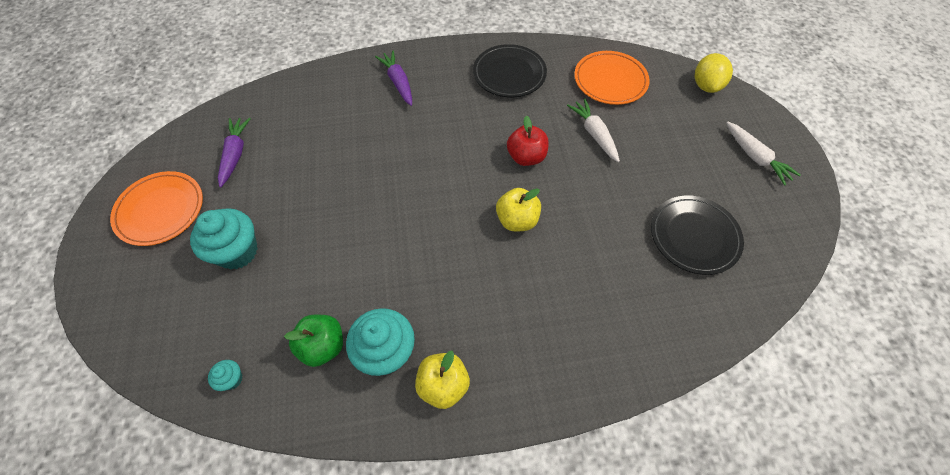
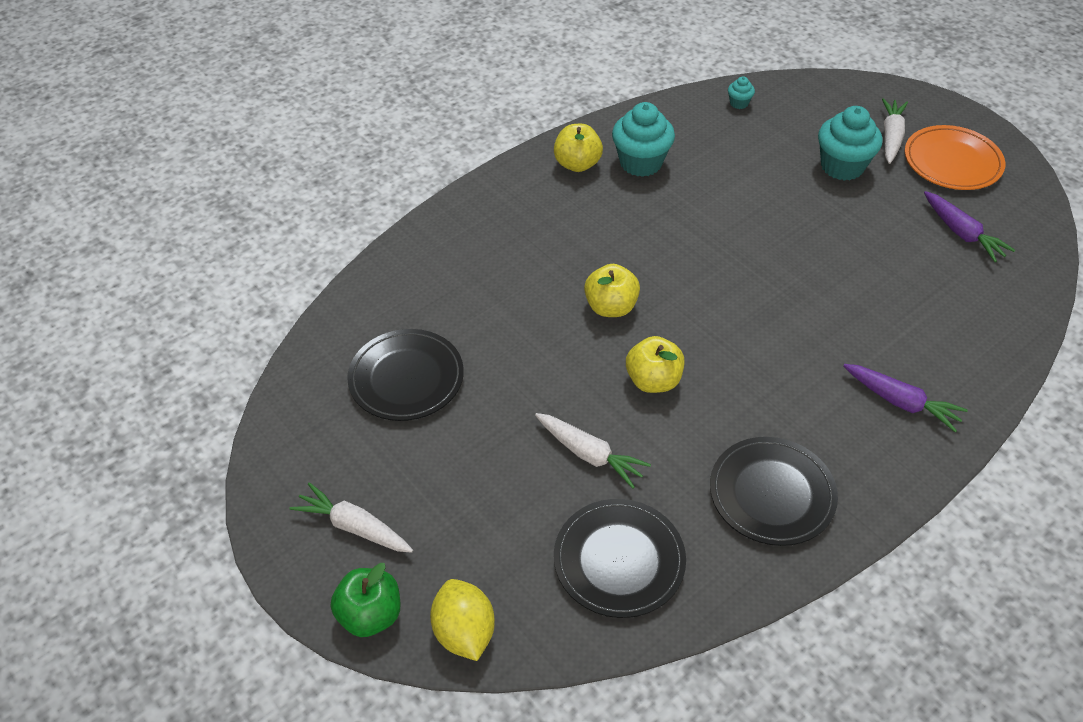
camera: 150 degrees right, 10 degrees down
(166, 259) = (891, 137): none -> white carrot
(323, 346) = (694, 145): green apple -> green apple (370, 615)
(526, 157) = (653, 380): red apple -> yellow apple
(610, 81) = (619, 561): orange plate -> black plate

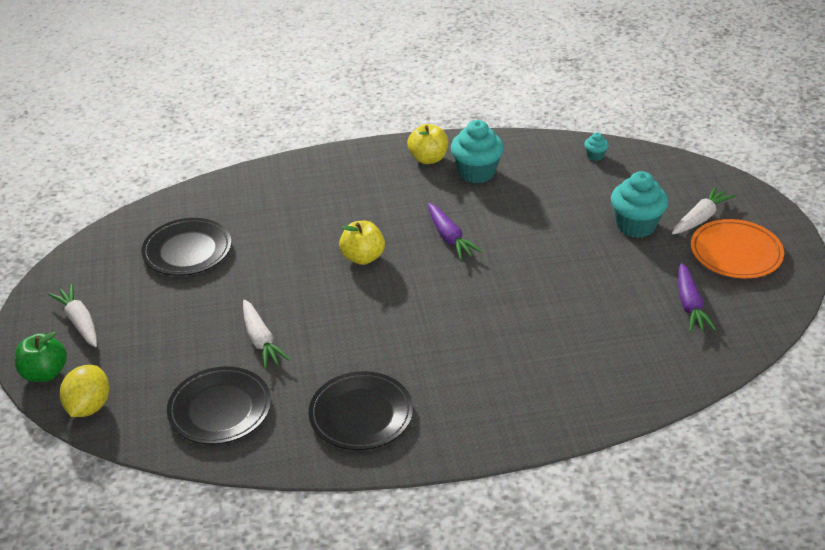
camera: 30 degrees right, 10 degrees down
(653, 380) = (347, 313): yellow apple -> none
(901, 402) = (517, 397): purple carrot -> purple carrot (449, 237)

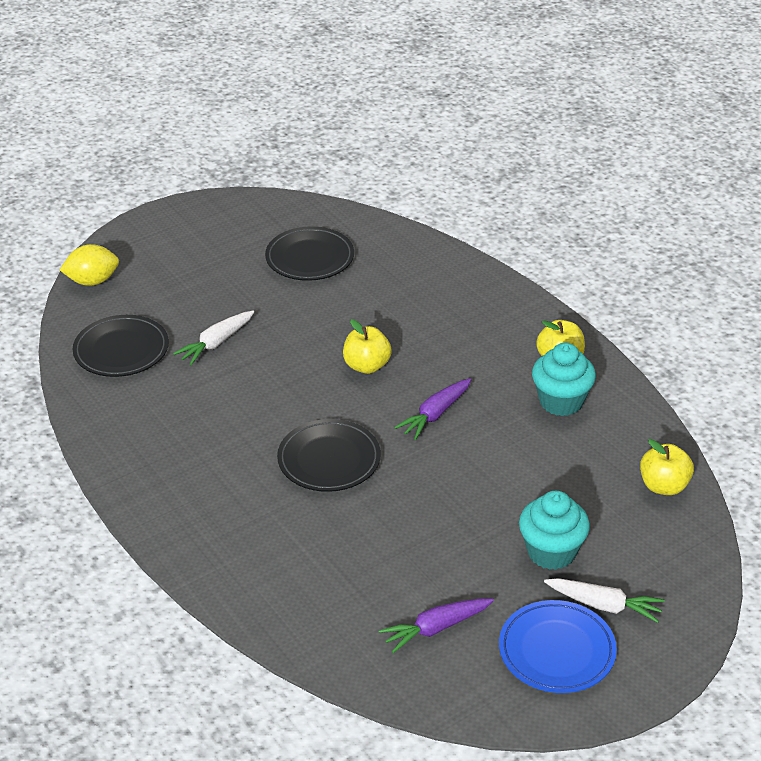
camera: 65 degrees right, 0 degrees up
(45, 373) = (118, 244): green apple -> none
(79, 322) = (186, 237): white carrot -> none
(361, 414) = (153, 434): black plate -> black plate (329, 460)
(595, 156) = (664, 486): turquoise cupcake -> yellow apple
(736, 253) = (557, 651): orange plate -> blue plate

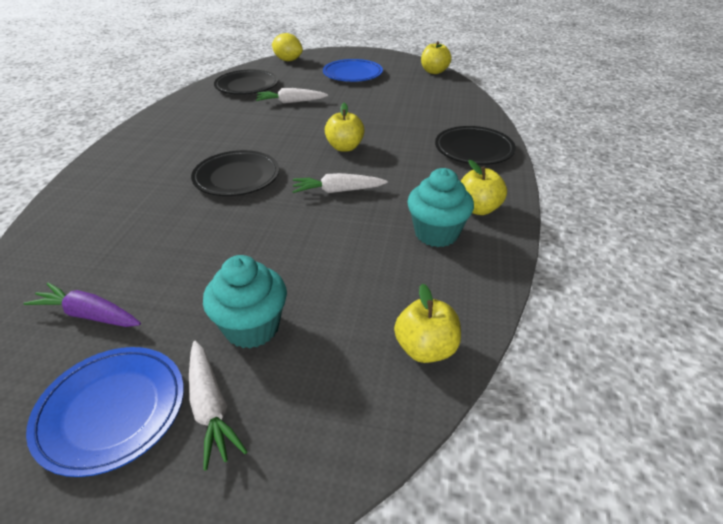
camera: 45 degrees right, 0 degrees up
(211, 261) = (352, 74): none -> blue plate
(293, 206) = (434, 71): none -> yellow apple
(310, 258) = (404, 92): black plate -> black plate (474, 149)
(435, 414) = (338, 191): purple carrot -> white carrot

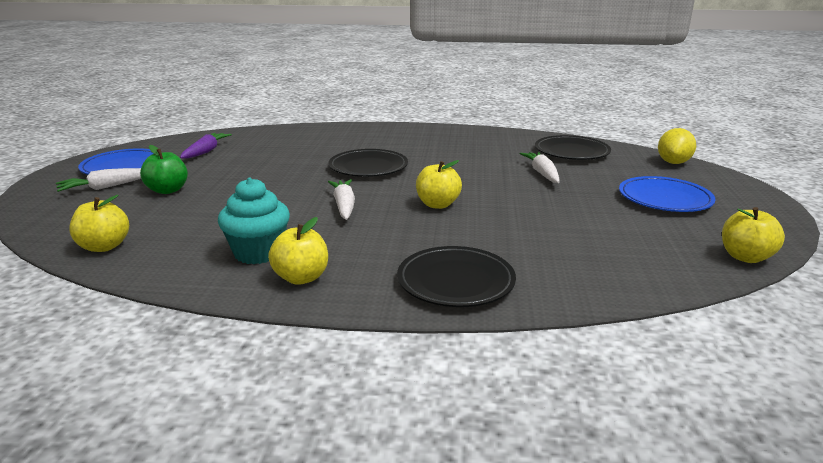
camera: 85 degrees right, 15 degrees down
(252, 327) = (167, 190): turquoise cupcake -> green apple

